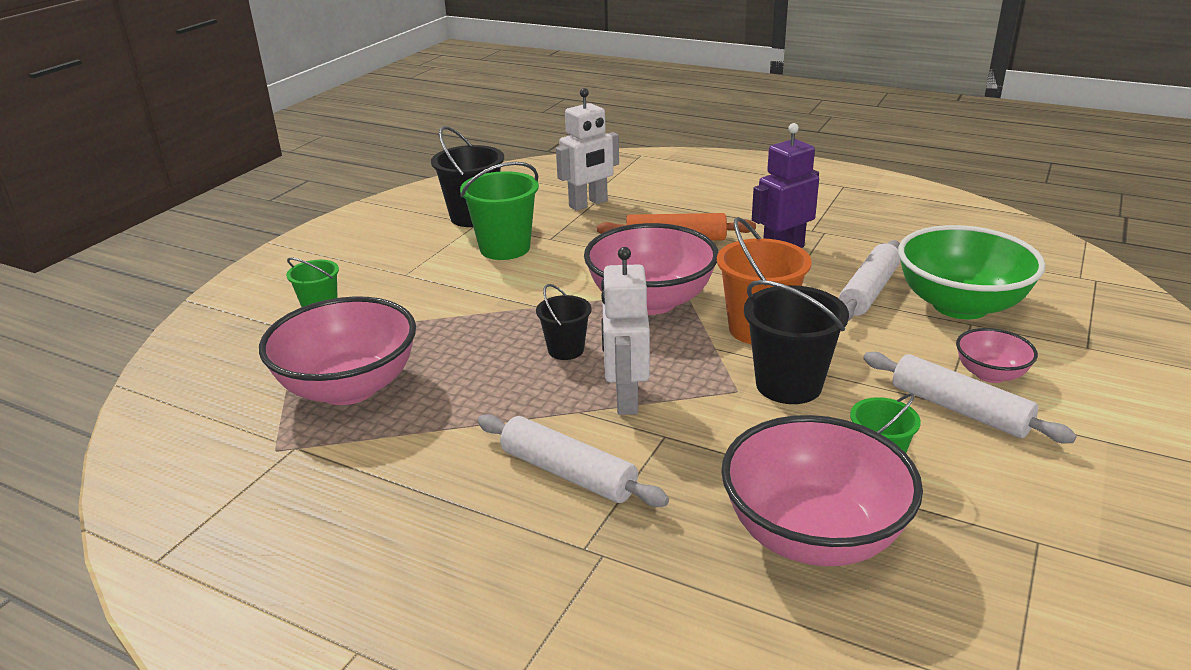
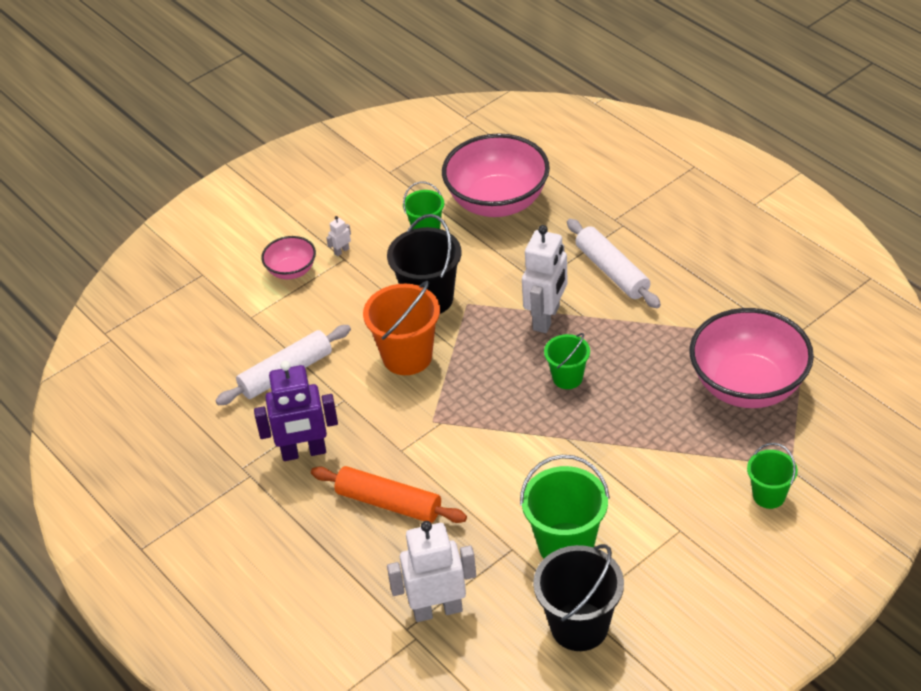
camera: 155 degrees left, 15 degrees up
(566, 350) = (567, 378): black bucket -> green bucket
(651, 301) = (469, 415): pink bowl -> none
(959, 409) = (341, 251): white rolling pin -> white robot
(960, 305) = (236, 336): green bowl -> none

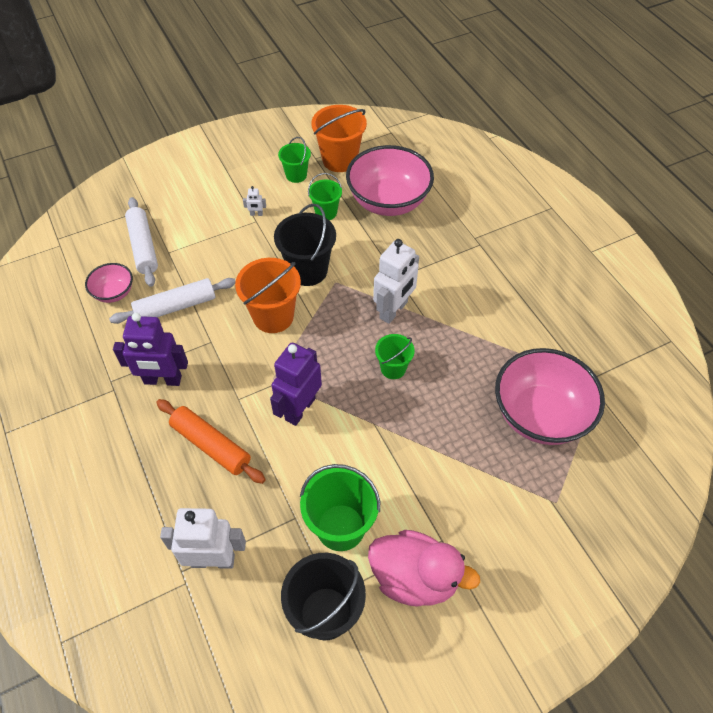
camera: 10 degrees right, 10 degrees up
(291, 271) = (213, 221): pink bowl -> pink bowl (114, 293)
(341, 251) = (256, 214): white robot -> white robot turned 150 degrees counterclockwise
(420, 167) = (339, 160): none -> orange bucket
(476, 443) = (300, 409): none -> purple robot
(612, 271) = (459, 282): white rolling pin -> white rolling pin (143, 247)
(663, 571) = (414, 578): none -> pink duck
(769, 495) = (528, 527): green bucket -> green bucket (296, 175)

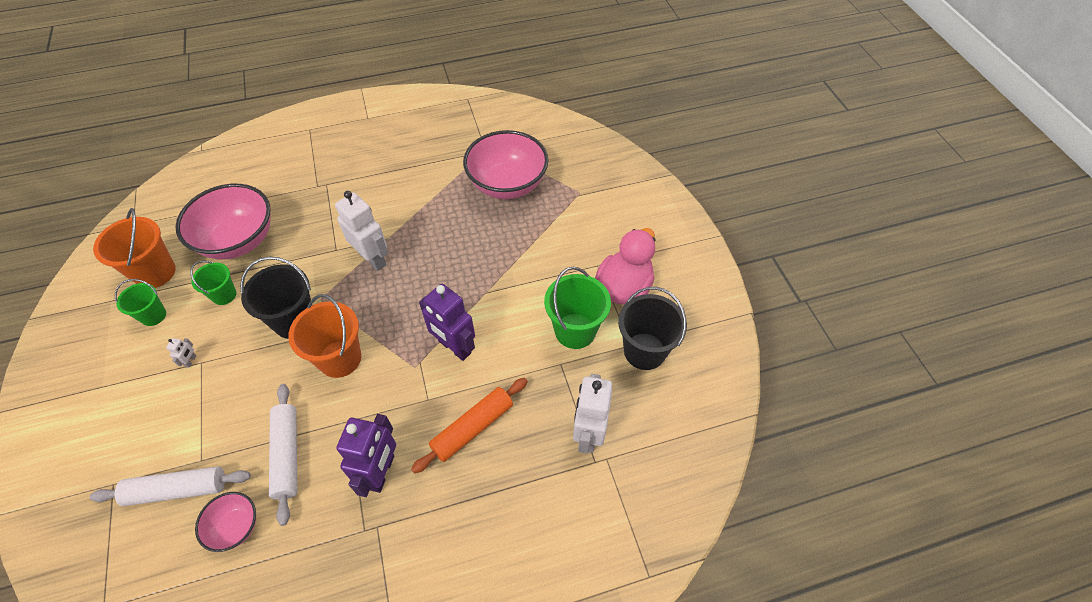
camera: 80 degrees left, 0 degrees up
(393, 368) = (434, 270): green bucket -> none

